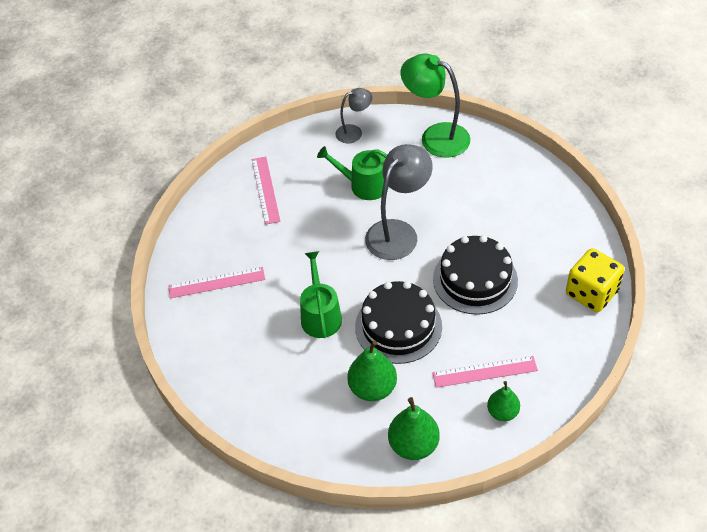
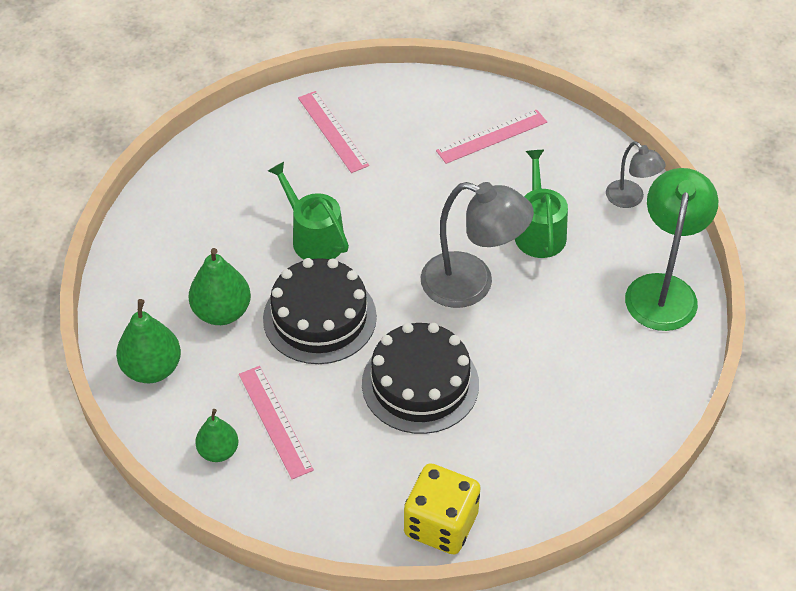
camera: 70 degrees right, 0 degrees up
(320, 315) = (314, 238): green watering can -> green watering can turned 105 degrees counterclockwise

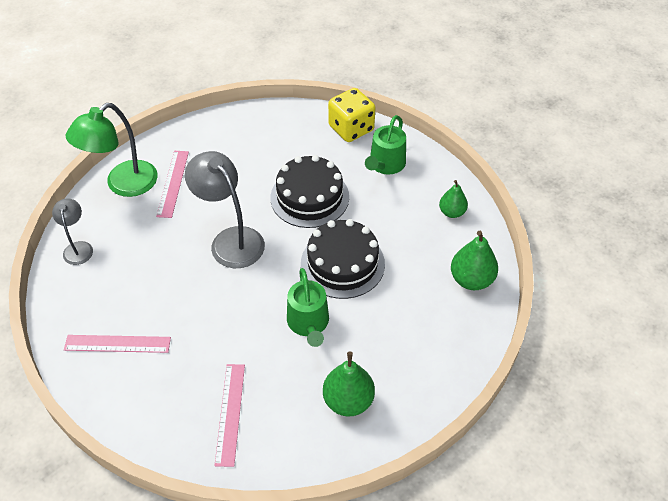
camera: 150 degrees left, 0 degrees up
(222, 312) = (405, 297): green pear -> green pear (348, 401)
(275, 421) = (409, 214): pink ruler -> pink ruler (173, 183)
(539, 231) = (157, 254): green watering can -> green watering can (385, 164)

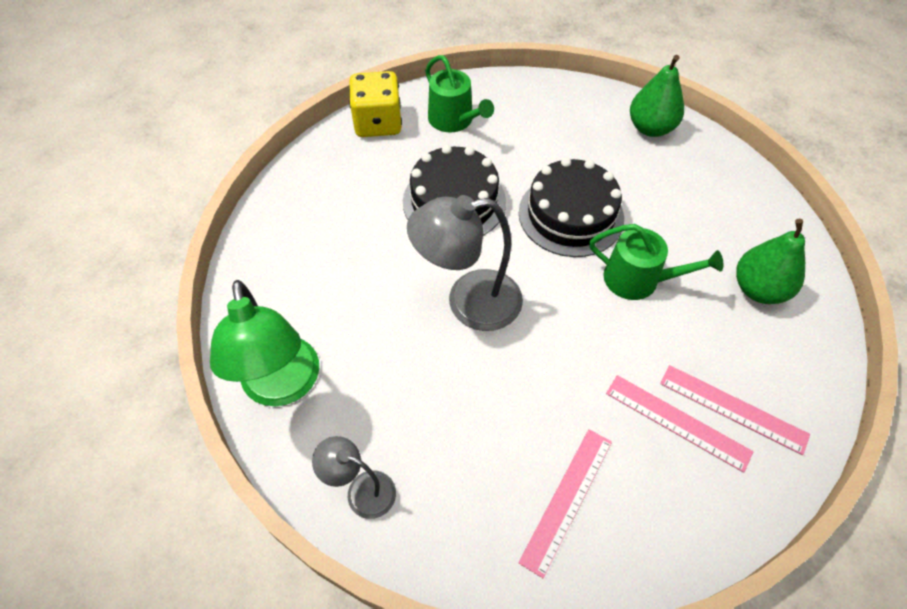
camera: 60 degrees left, 5 degrees up
(173, 183) = (327, 326): pink ruler -> pink ruler (677, 422)
(452, 212) = (556, 102): green pear -> none

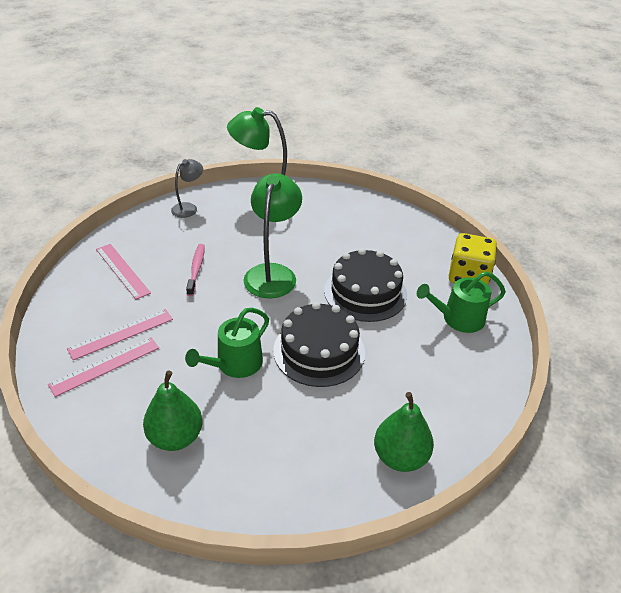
camera: 110 degrees right, 15 degrees down
(469, 302) = (272, 273): grey lamp -> green lamp
(509, 397) = (196, 269): none -> pink toothbrush

